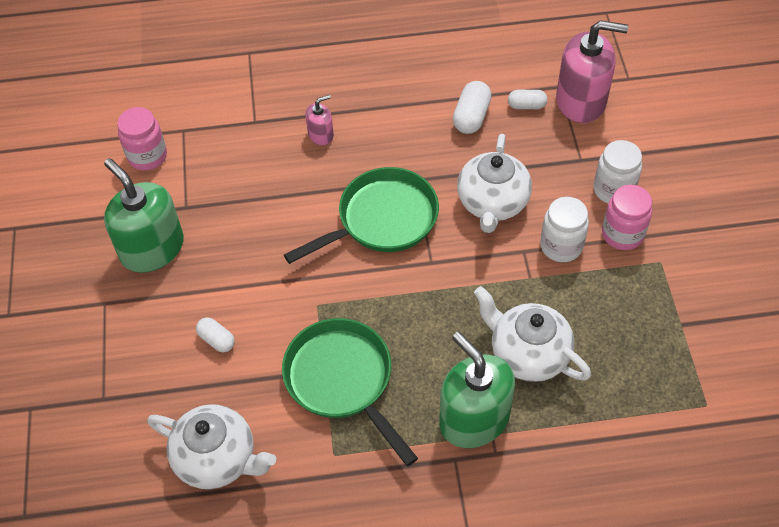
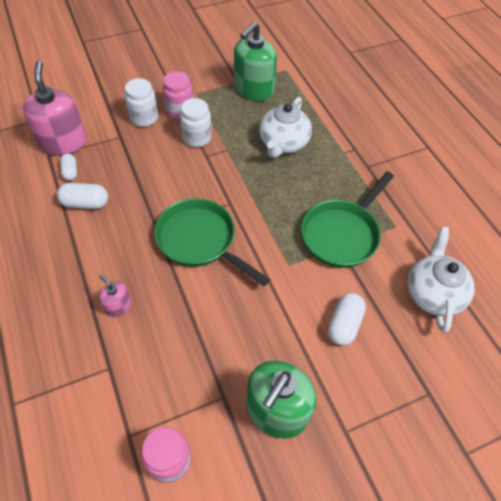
camera: 110 degrees left, 0 degrees up
(217, 340) = (344, 324): white capsule -> white capsule, size x1.54
(474, 419) = (338, 162): green soap dispenser -> green soap dispenser (253, 89)
(492, 203) = (169, 178): white teapot -> none

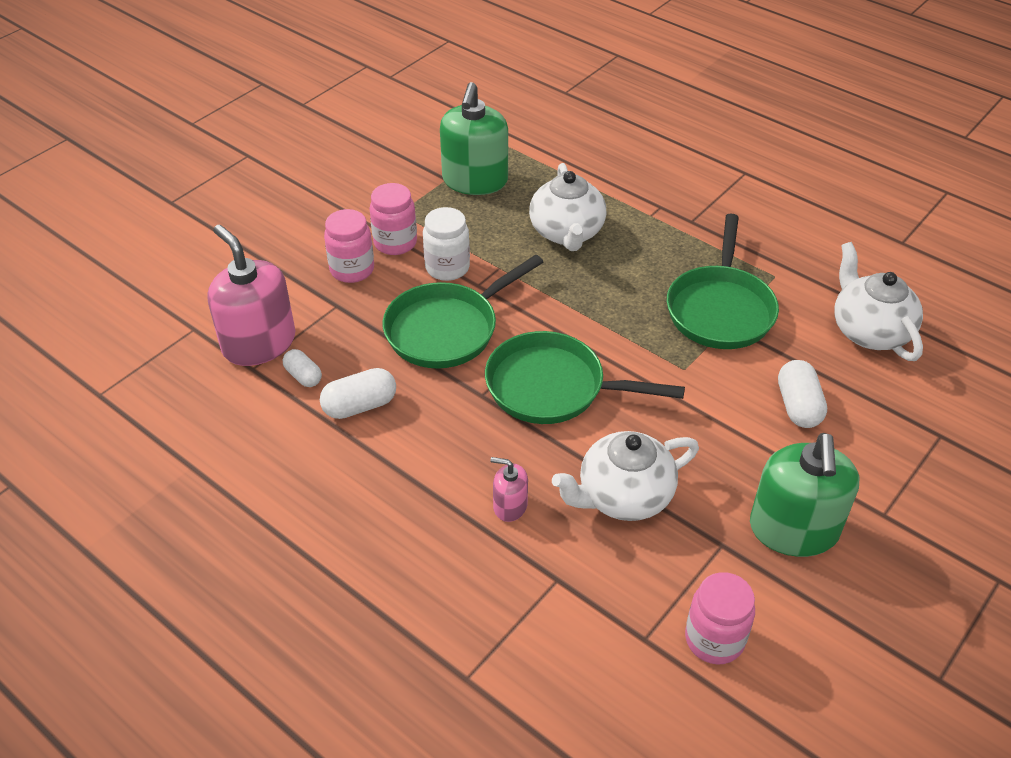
camera: 25 degrees left, 10 degrees down
(144, 118) = (352, 270): white jar -> pink jar
(168, 176) = (447, 329): none -> green pan
(188, 333) = (623, 496): none -> white teapot

